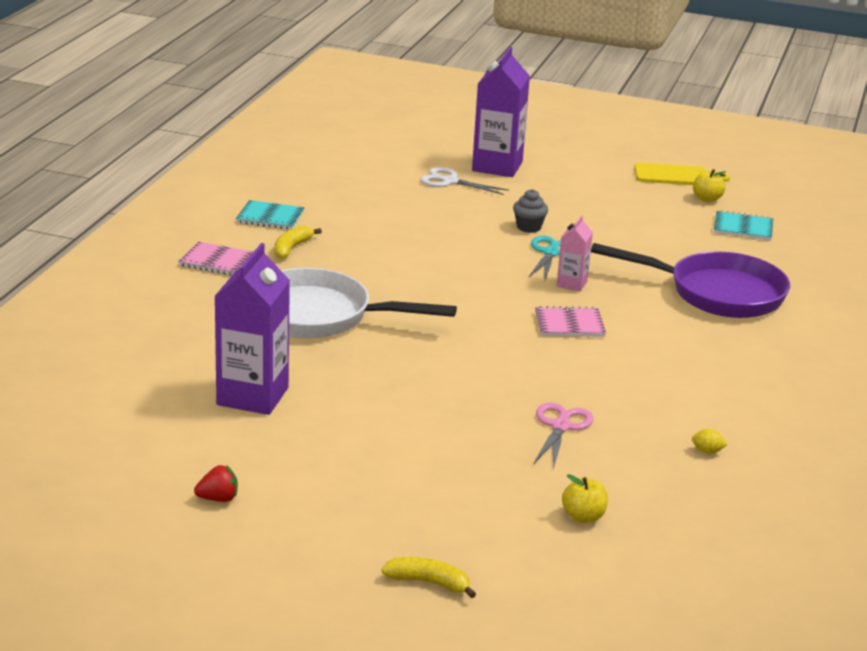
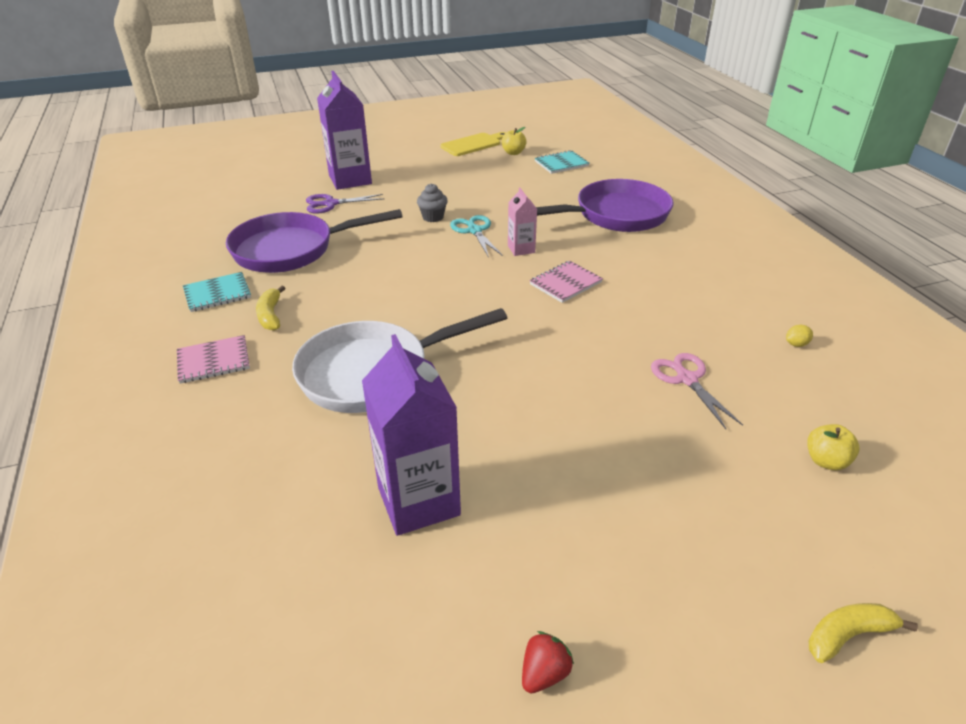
camera: 35 degrees left, 10 degrees up
(367, 207) = (292, 250): none -> purple pan
(449, 181) = (330, 204): white scissors -> purple scissors

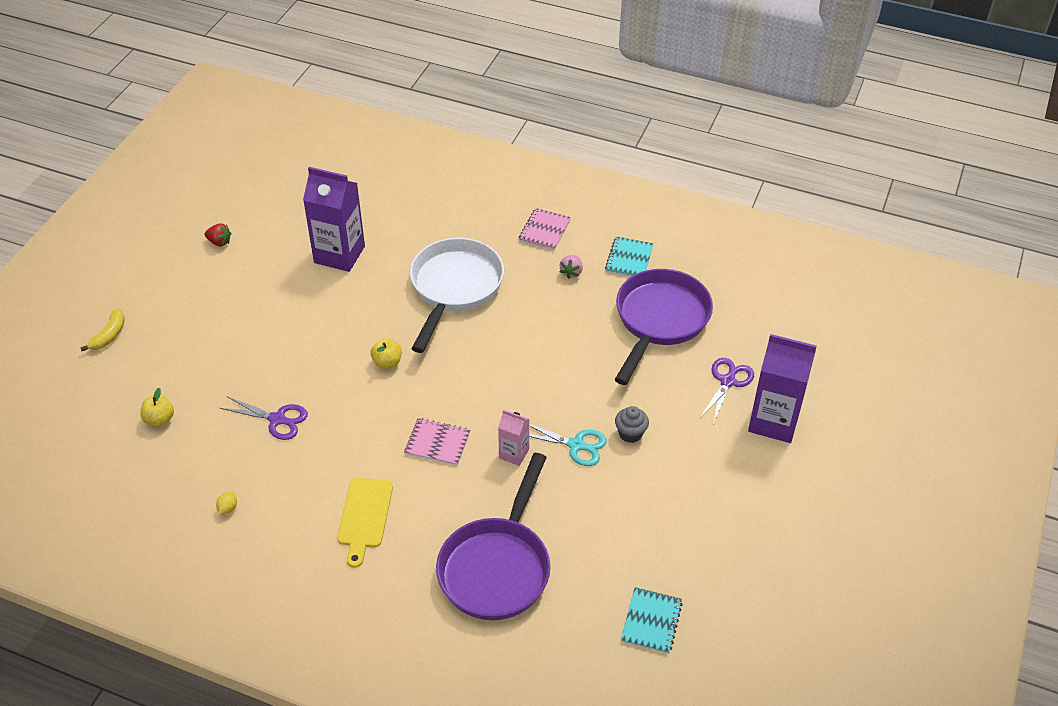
camera: 130 degrees right, 10 degrees up
(270, 315) = (571, 272): yellow banana -> pink strawberry
(473, 144) = (783, 580): yellow cutting board -> yellow cutting board (364, 516)
(513, 153) = (723, 600): yellow apple -> yellow apple (387, 362)
(544, 673) = (219, 242): red strawberry -> red strawberry turned 60 degrees counterclockwise
(565, 283) = (437, 443): pink notebook -> pink notebook turned 75 degrees counterclockwise
(686, 379) = (277, 419): pink scissors -> purple scissors

